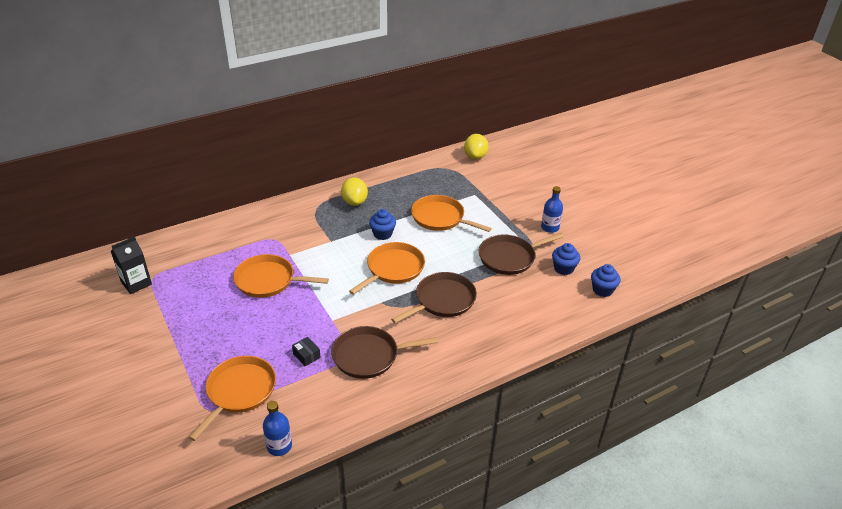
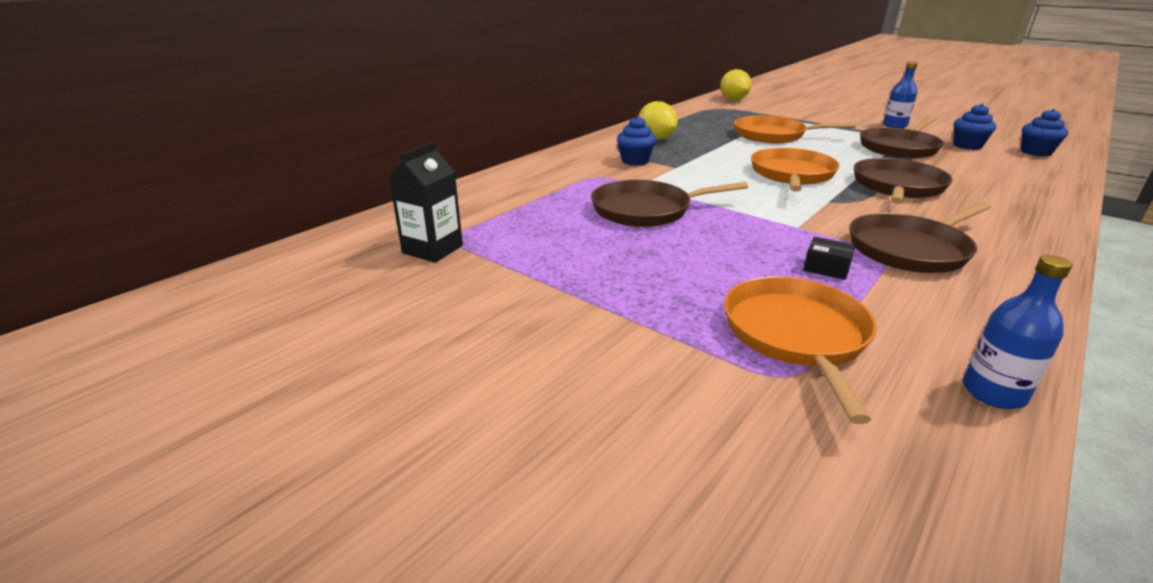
camera: 20 degrees left, 10 degrees down
(268, 280) = (646, 210): orange pan -> brown pan
(382, 234) = (730, 153): blue cupcake -> blue cupcake (635, 161)

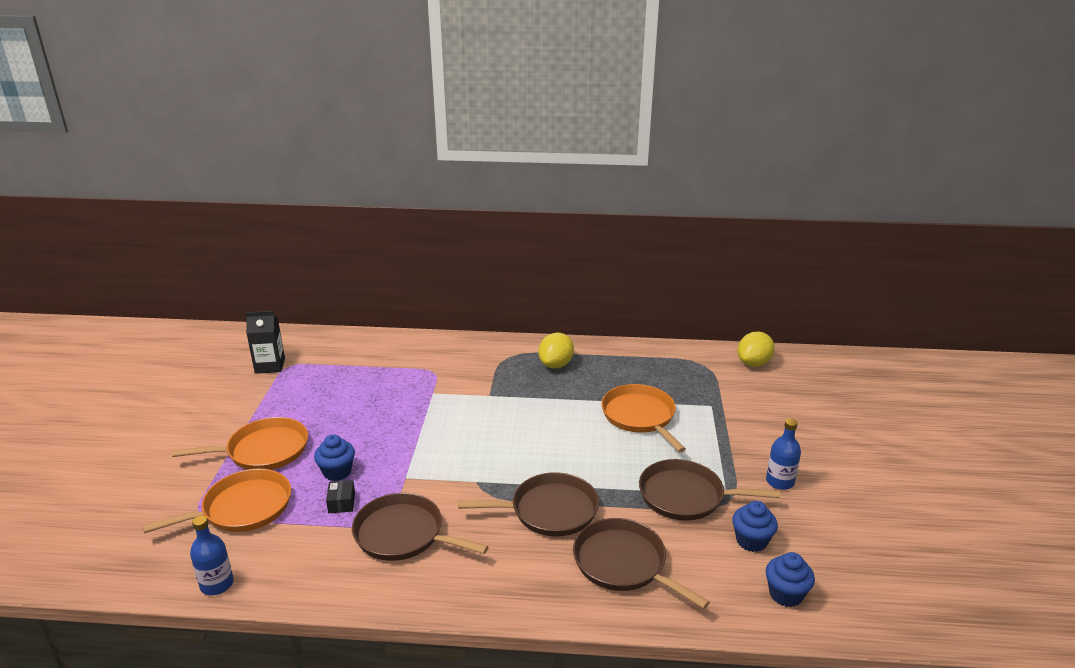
camera: 55 degrees right, 0 degrees up
(635, 161) = (485, 374): blue cupcake -> blue cupcake (337, 472)
(646, 210) = (385, 410): brown pan -> brown pan (623, 563)
(792, 174) = (527, 451): orange pan -> orange pan (264, 450)

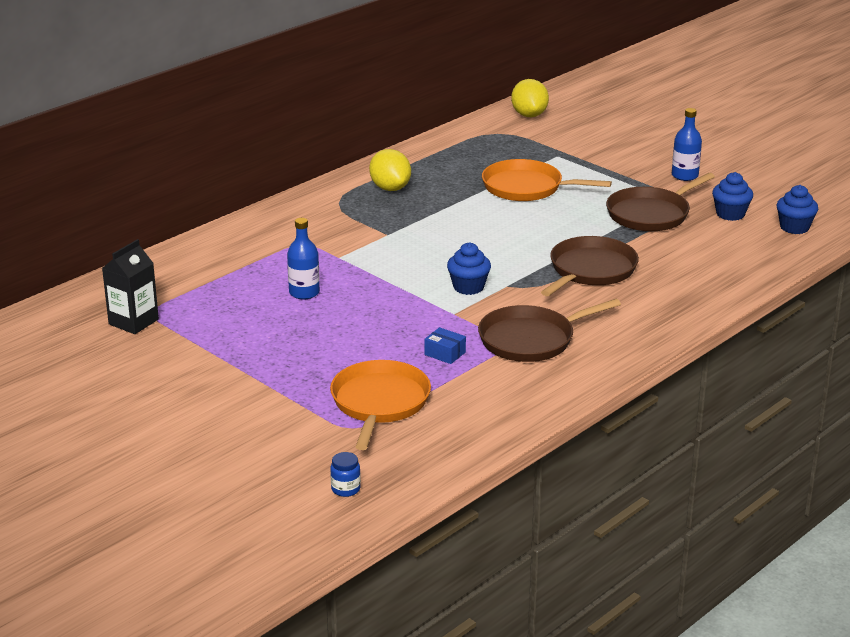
camera: 50 degrees left, 0 degrees up
(108, 552) = (345, 489): none -> blue jar
(217, 584) = (476, 443): blue bottle -> blue bottle (304, 293)
(264, 450) = (298, 368): orange pan -> none
(337, 472) = (394, 342): blue cupcake -> blue cupcake (468, 287)
(341, 503) = (445, 353): black box -> blue box
(623, 563) = (690, 267): brown pan -> none

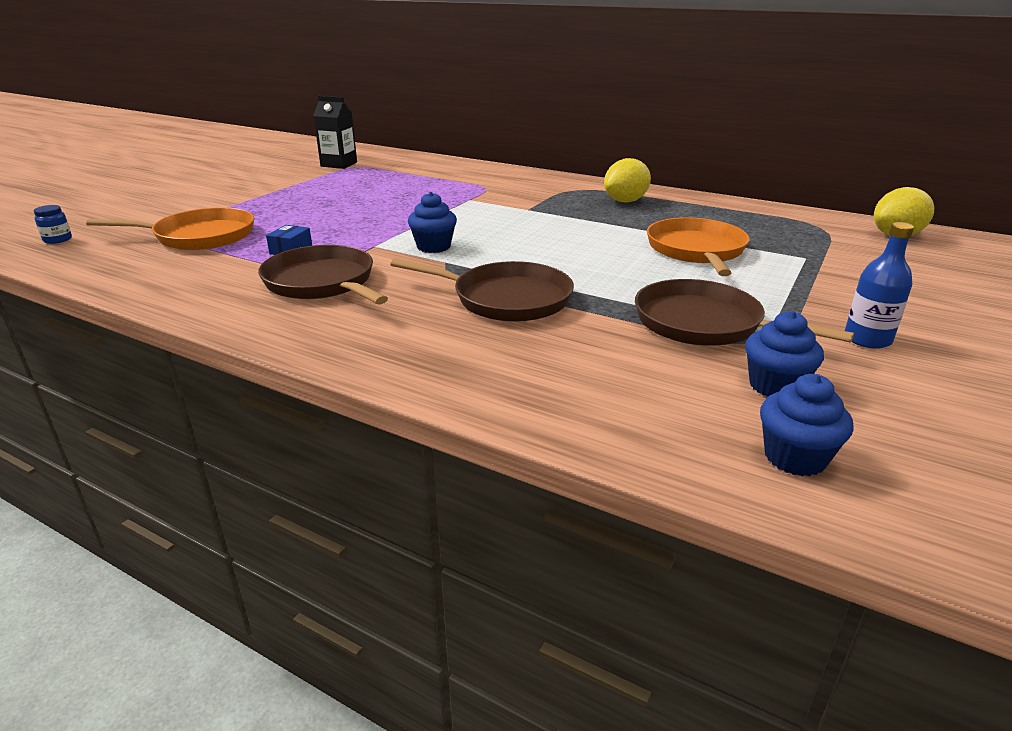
camera: 75 degrees right, 0 degrees up
(304, 293) = (398, 196): blue bottle -> none

